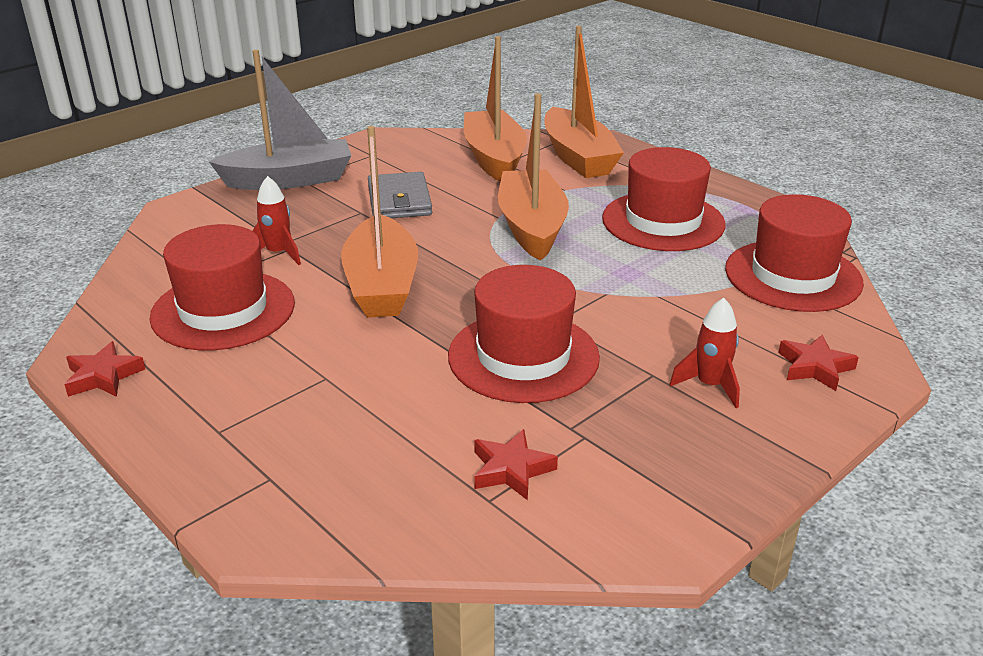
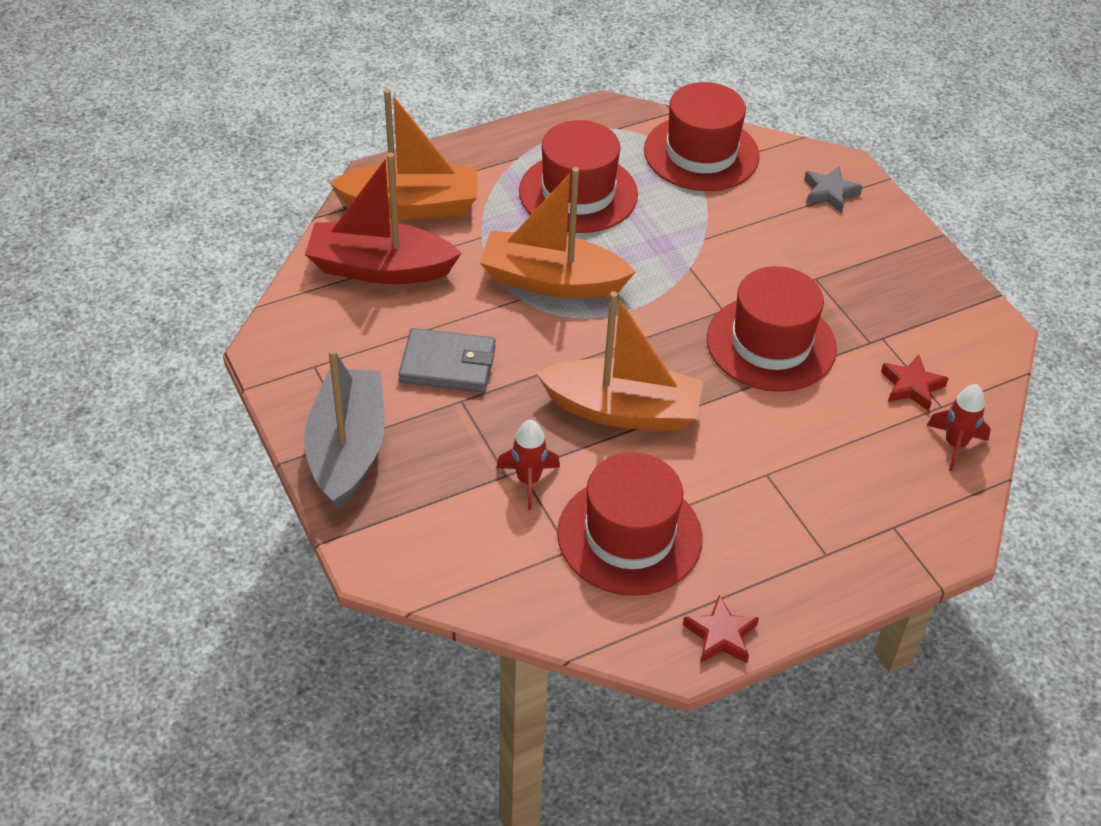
camera: 75 degrees left, 15 degrees up
(494, 158) = (380, 268): orange boat -> red boat
(710, 385) = (837, 253): red rocket -> red rocket (955, 444)
(815, 367) = (830, 193): red star -> grey star

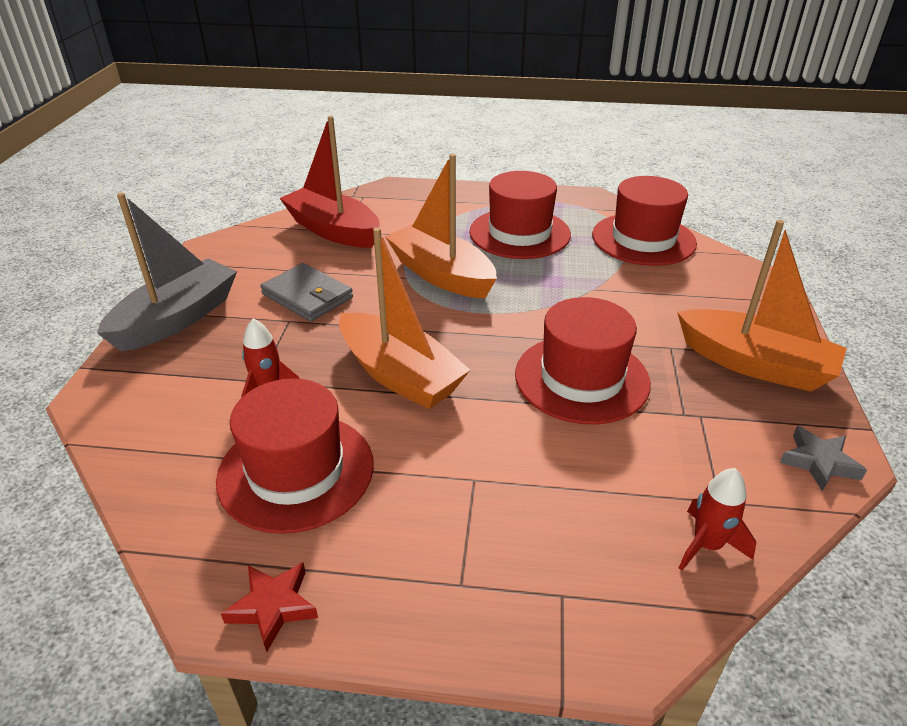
camera: 35 degrees right, 10 degrees down
(411, 206) = (395, 206): orange boat -> orange boat (755, 364)
(830, 193) = (739, 295): grey star -> grey star (819, 462)
(912, 386) = (699, 469): red star -> none

